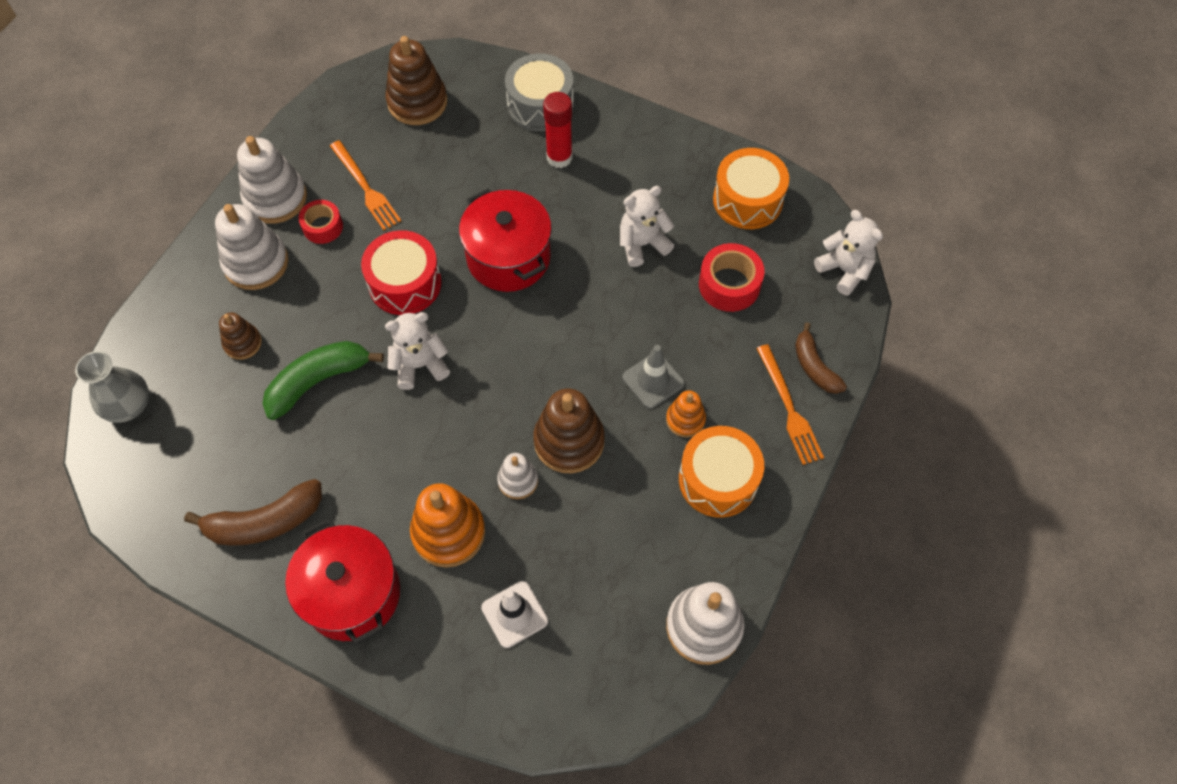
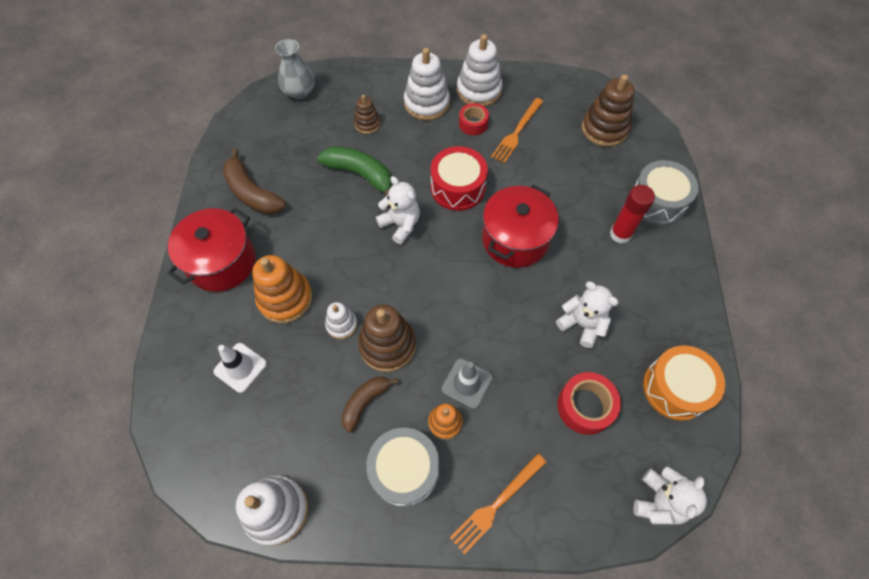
camera: 65 degrees right, 0 degrees up
(718, 479) = (404, 470): orange drum -> grey drum
(814, 367) = (547, 511): brown banana -> brown banana (365, 402)

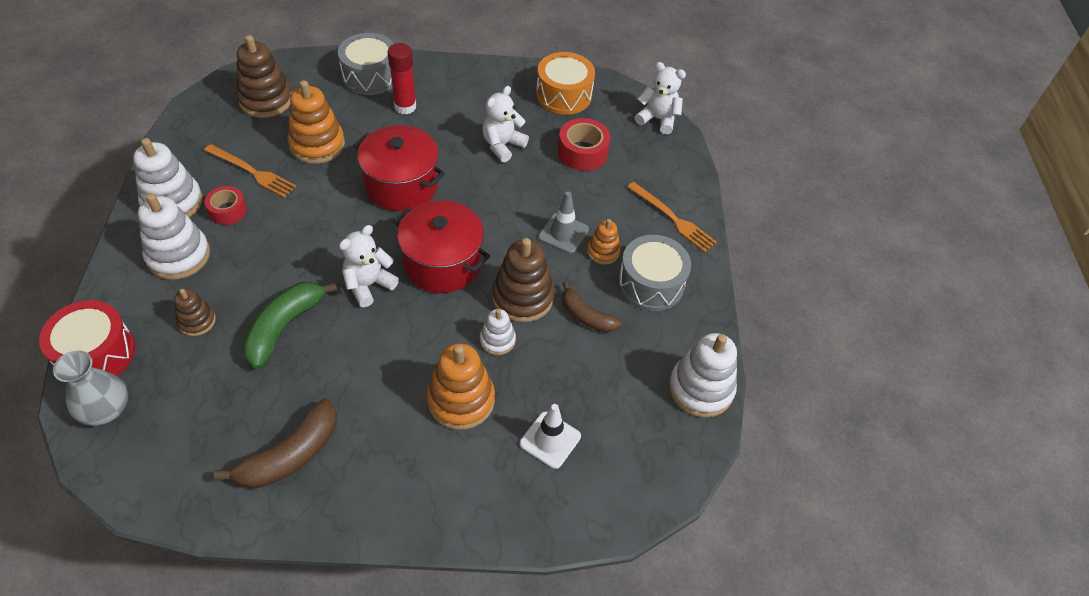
camera: 95 degrees left, 10 degrees down
(222, 262) = (401, 480): red pot -> red pot (442, 263)
(457, 187) = (323, 230): red drum -> red drum (96, 353)
(556, 171) = (317, 145): none -> orange stacking toy

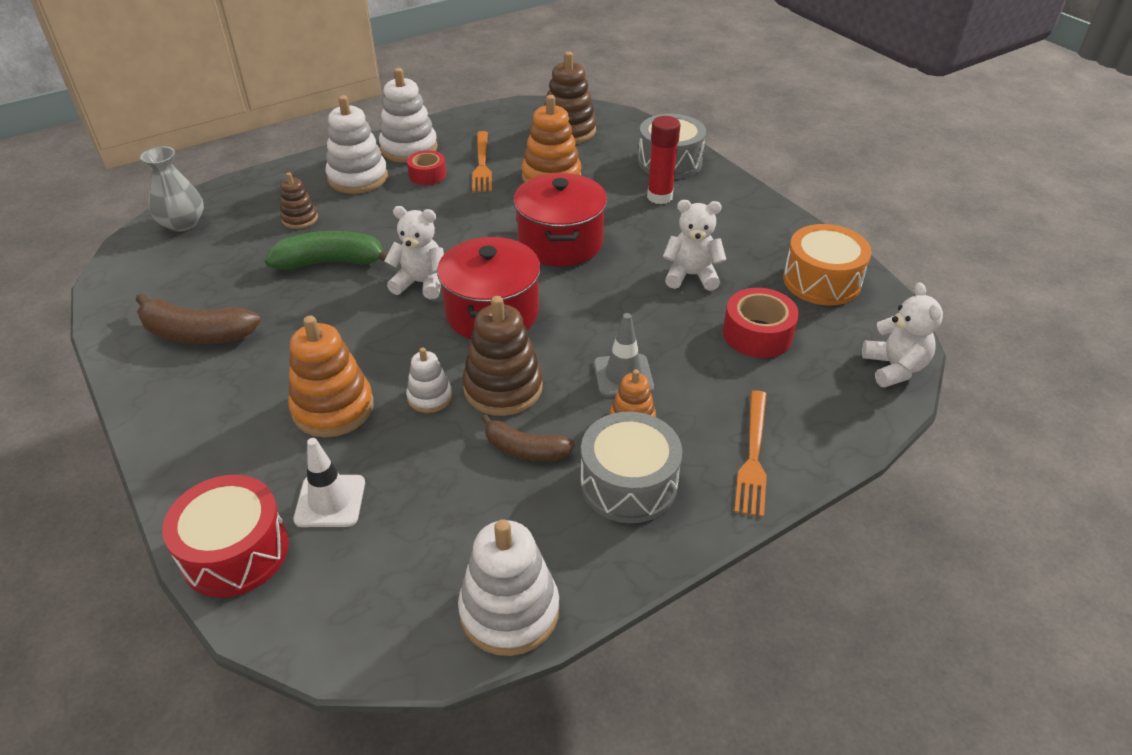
camera: 60 degrees right, 10 degrees down
(96, 353) = (231, 193): red drum -> red drum (235, 551)
(586, 316) = (525, 449): brown banana -> brown banana turned 75 degrees counterclockwise

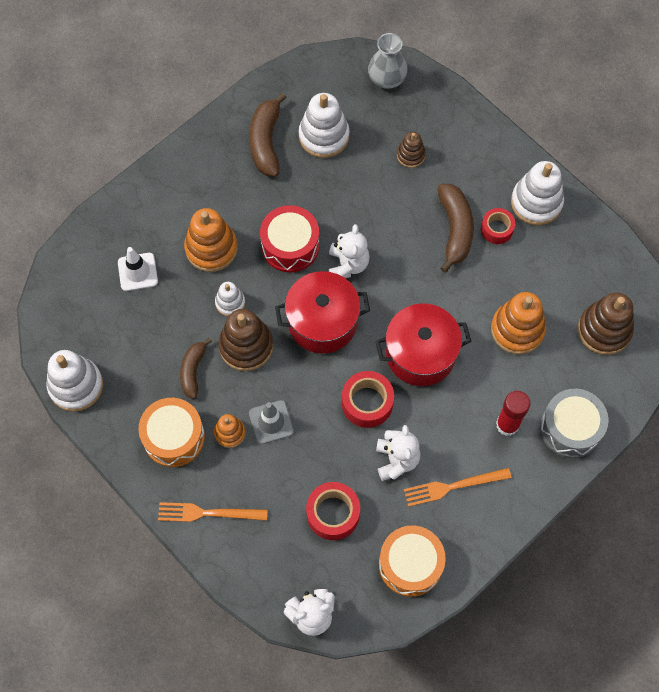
camera: 80 degrees right, 25 degrees up
(235, 551) = (97, 236): red drum -> red drum (290, 246)
(331, 262) = (360, 196): green banana -> none
(358, 178) = (479, 177): white stacking toy -> white stacking toy (324, 136)
(414, 201) = (455, 230): none -> brown banana
(482, 164) = (525, 268): orange fork -> orange fork (453, 486)
(613, 289) = (367, 403): none -> red tape
(628, 483) = (174, 437): grey drum -> orange drum

